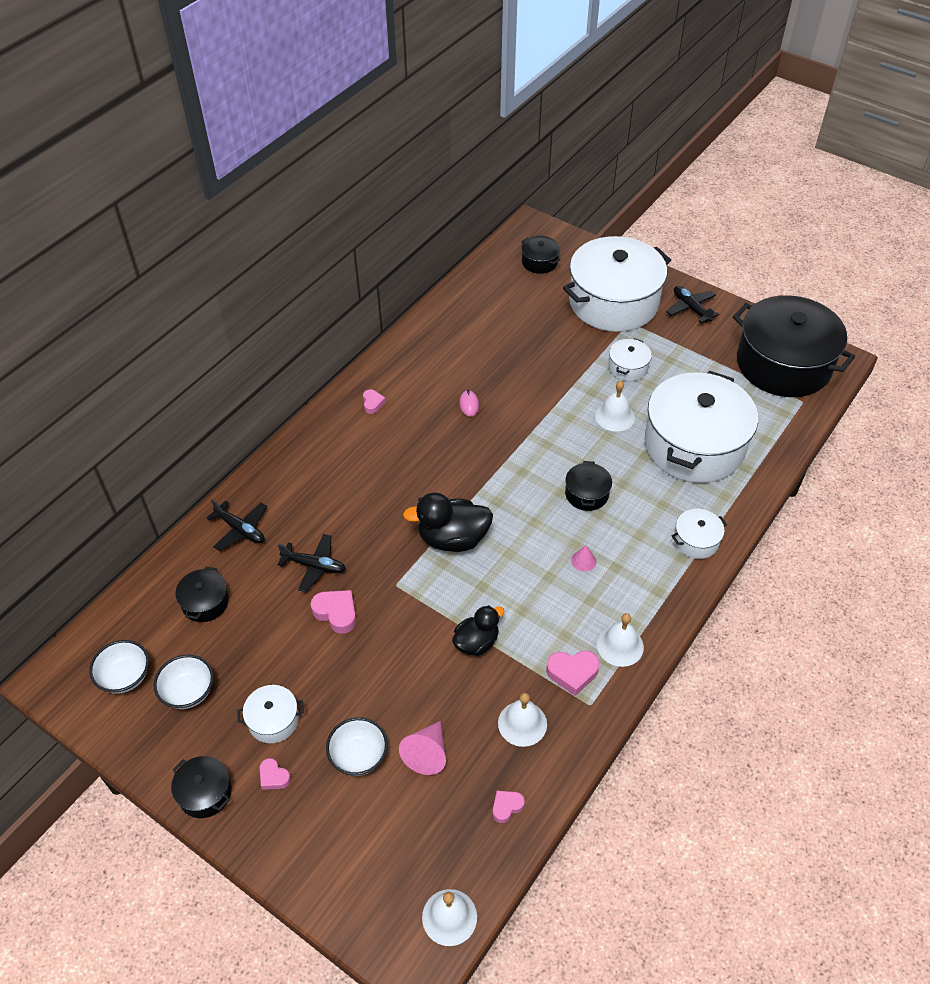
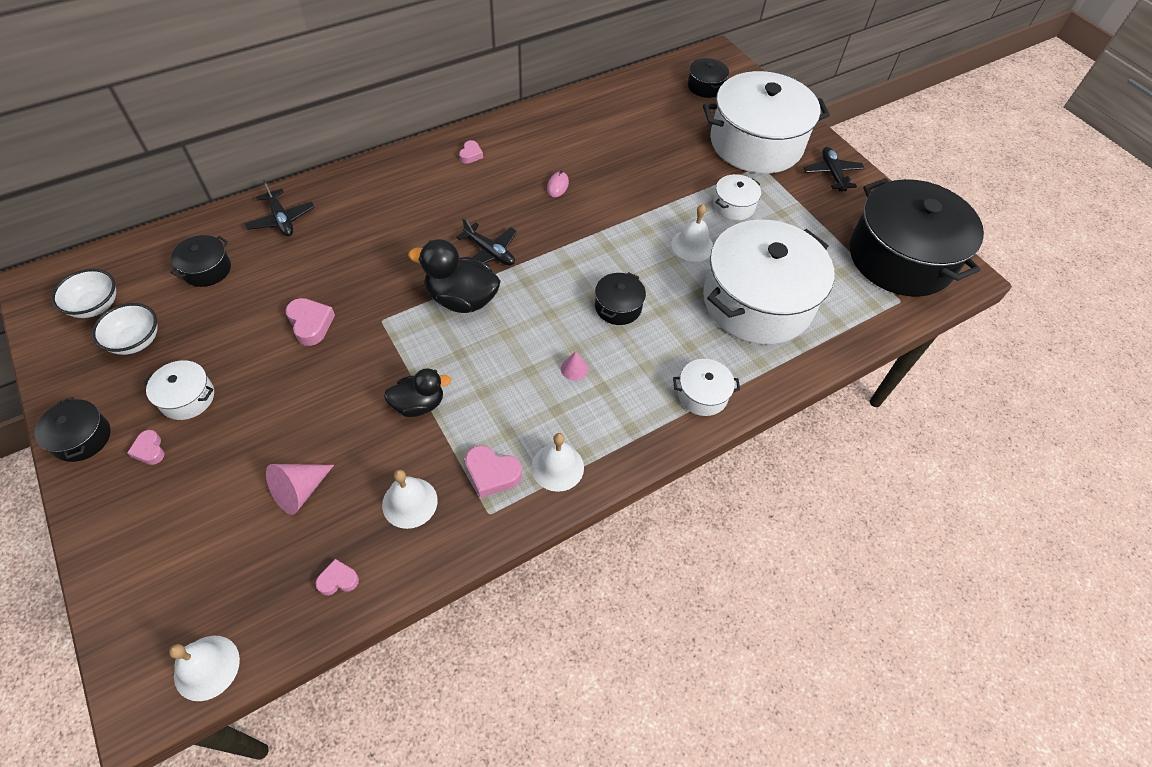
camera: 20 degrees right, 5 degrees up
(314, 566) = (321, 275): black plane -> black plane (490, 252)
(359, 756) = (237, 465): white bowl -> none

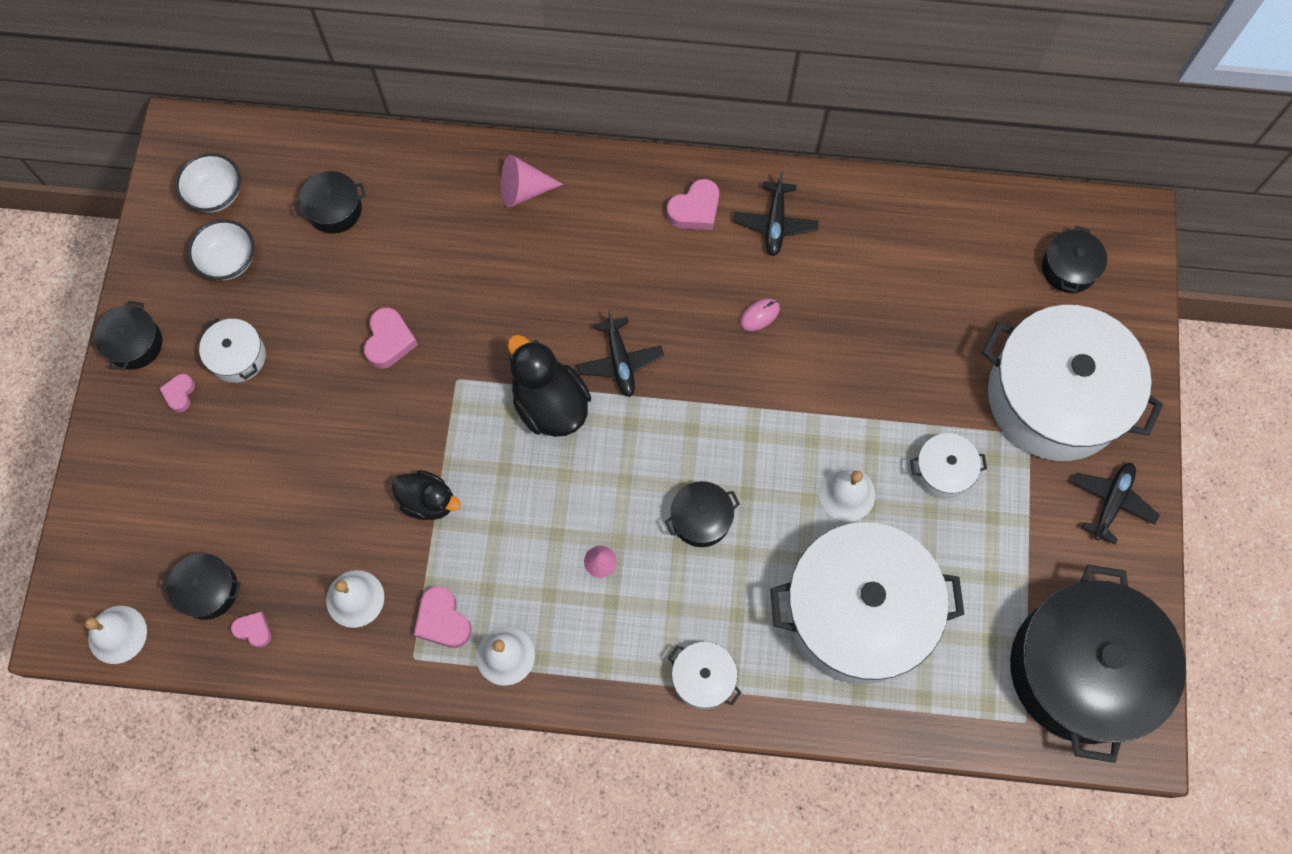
camera: 40 degrees right, 15 degrees up
(274, 576) = (208, 590): none -> black pot
(281, 219) = (440, 185): black plane -> black plane (775, 223)
(300, 491) = (274, 522): pink cone -> pink cone (524, 190)
(471, 155) = (695, 210): pink heart -> pink heart, size x1.61

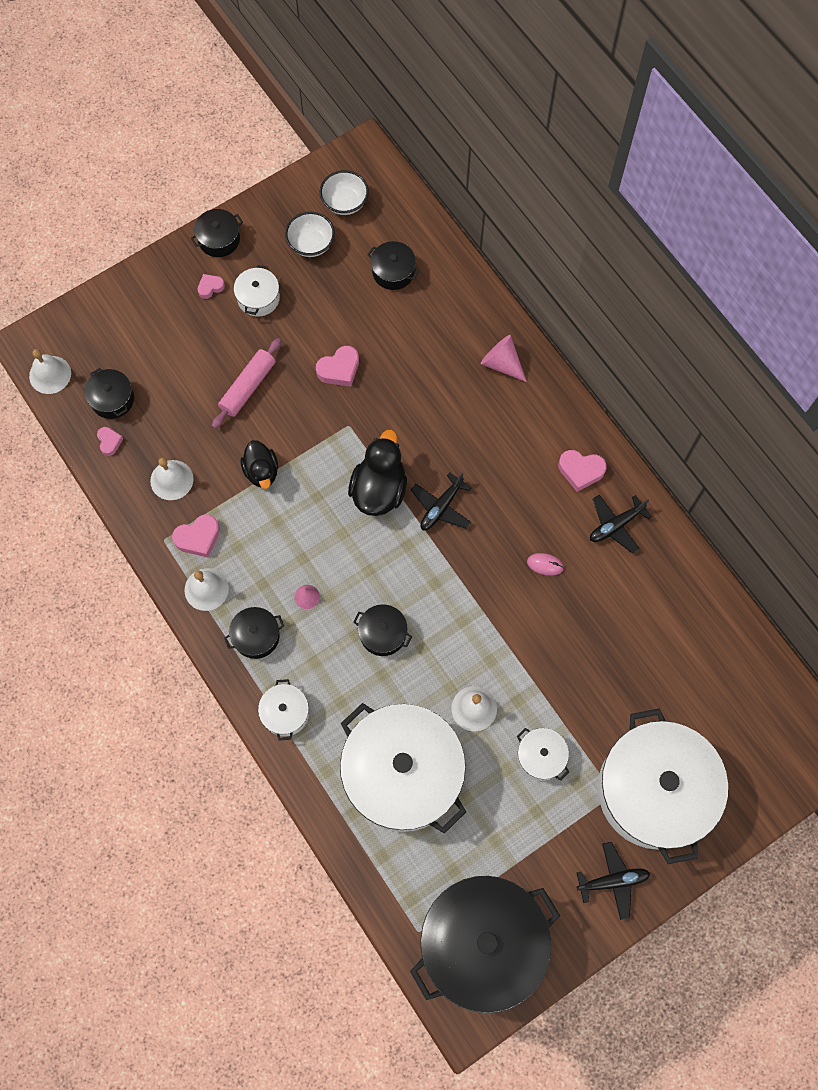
camera: 50 degrees right, 0 degrees up
(324, 443) = (248, 387): none -> pink rolling pin
(443, 620) = (198, 538): pink heart -> pink heart turned 135 degrees counterclockwise
(1069, 268) = (755, 732): black pot -> black pot (256, 636)

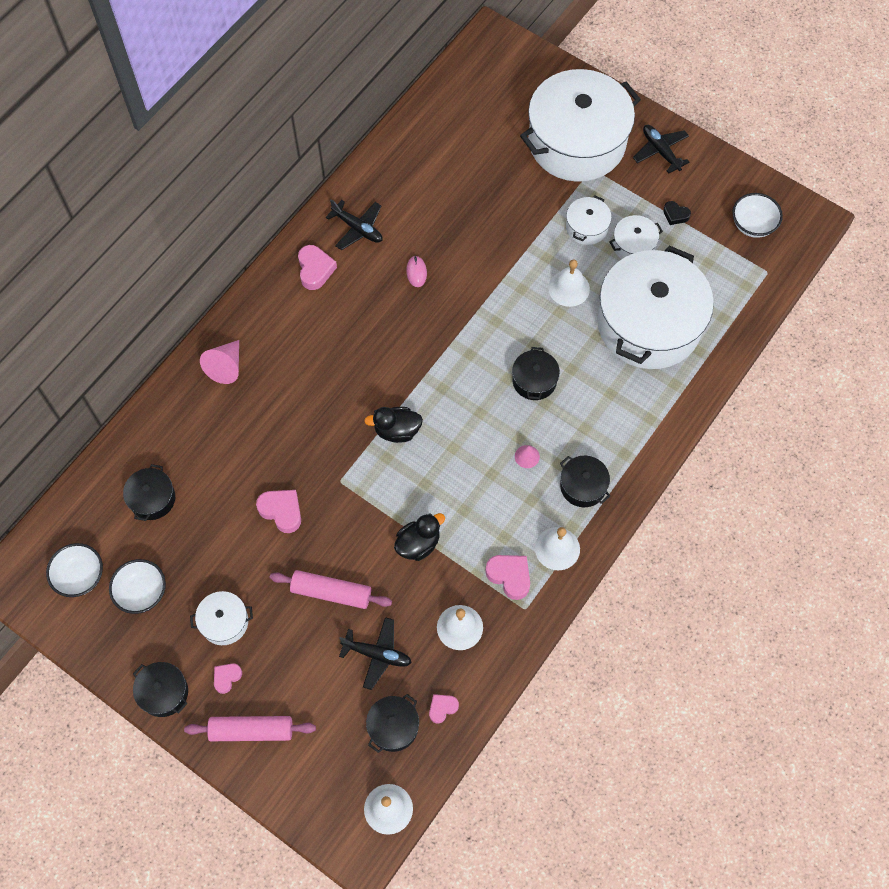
camera: 110 degrees left, 5 degrees down
(159, 294) = (251, 730): none -> pink rolling pin
(210, 287) = (227, 677): pink heart -> pink heart turned 90 degrees clockwise
(285, 713) = (641, 435): white pot -> white pot (633, 245)
(379, 489) = (397, 431): black duck -> black duck, size x0.65
(441, 507) = (394, 372): black plane -> black plane (377, 654)
(482, 943) = (753, 225): black pot -> white bowl
(524, 860) = (675, 215): none -> black heart

